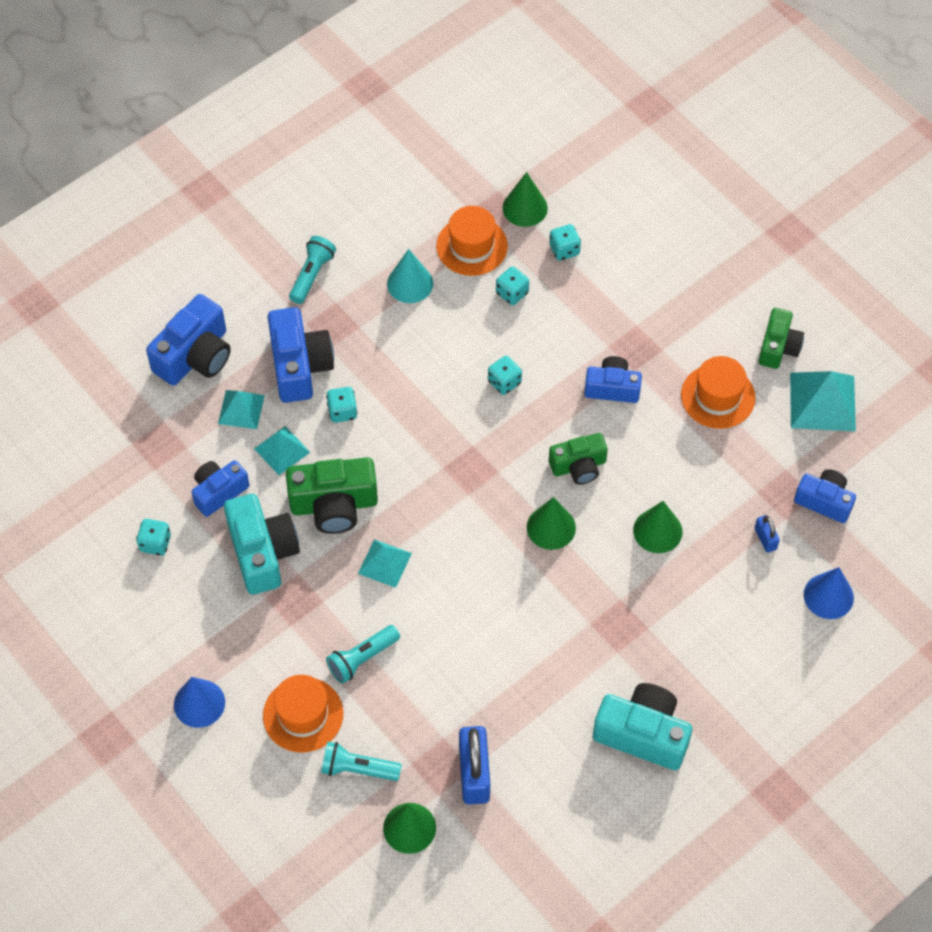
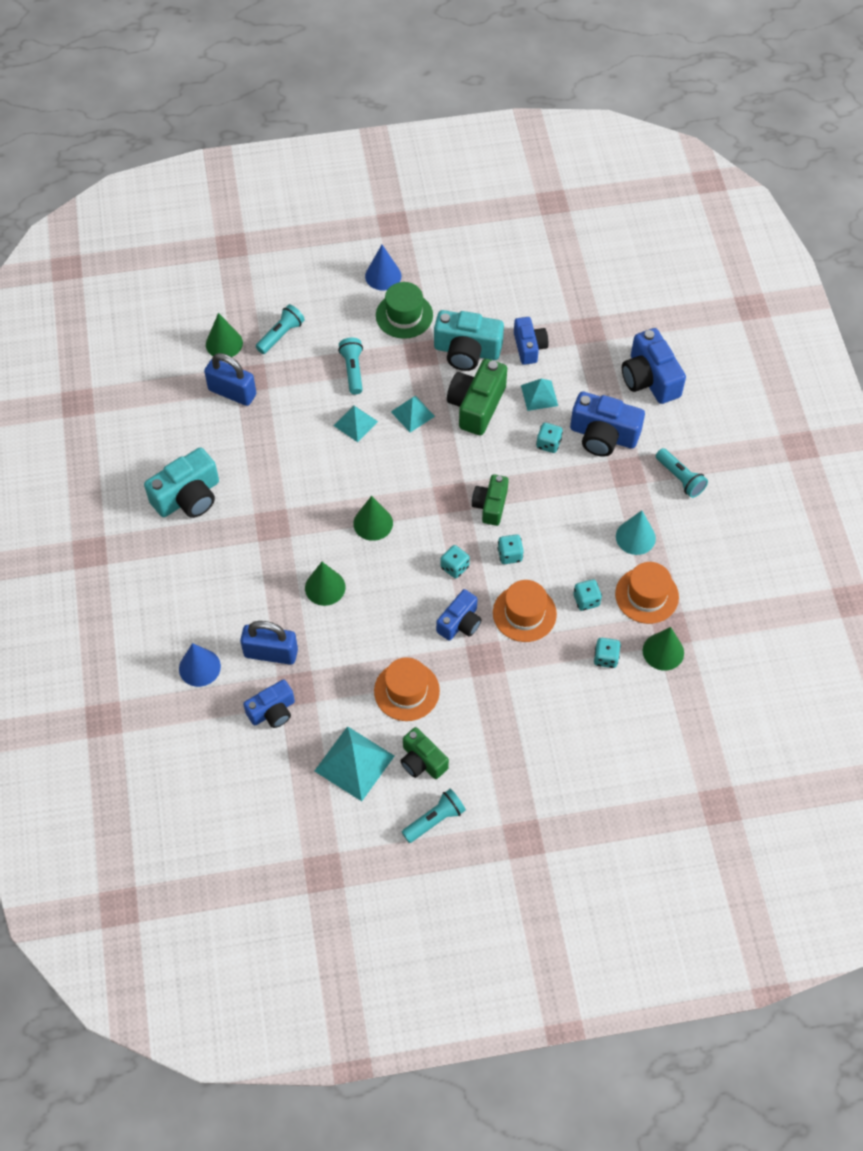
camera: 120 degrees right, 0 degrees up
(155, 543) = (512, 298): turquoise dice -> turquoise dice (454, 567)
(241, 409) = (588, 386): turquoise pyramid -> turquoise pyramid (355, 423)
(248, 646) = (404, 315): none -> green hat
(303, 714) = (337, 323): orange hat -> orange hat (524, 613)
(578, 466) = (409, 565): green camera -> green camera (490, 505)
(765, 539) = (271, 653): blue padlock -> blue padlock, size x2.01
(826, 309) = (434, 820): none -> turquoise flashlight

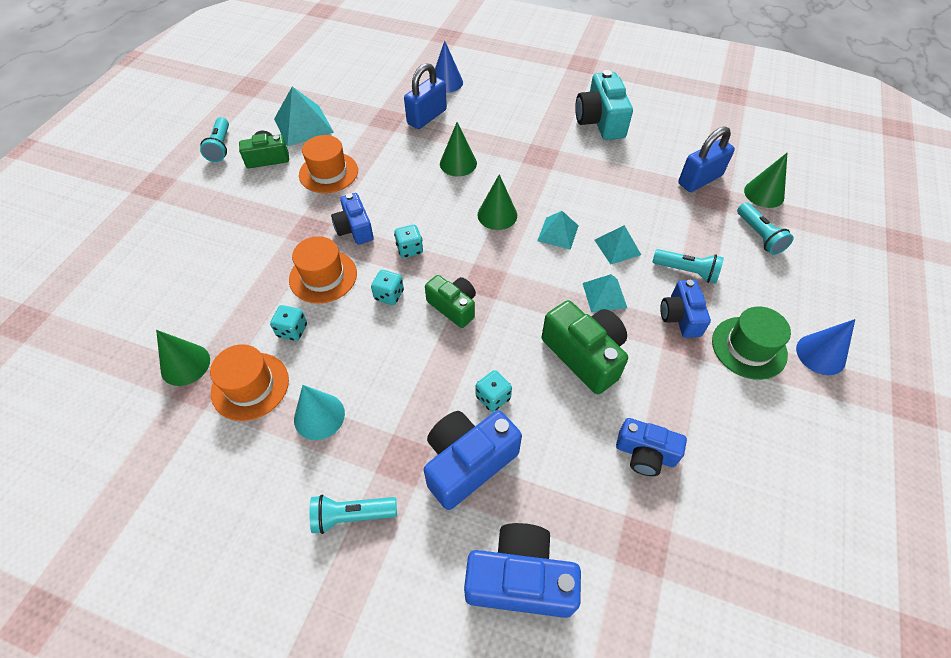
camera: 120 degrees right, 5 degrees down
(272, 711) = (381, 102): blue camera -> blue camera (680, 317)
(467, 351) = (668, 383): turquoise camera -> none
(539, 395) = (565, 425): turquoise pyramid -> turquoise pyramid (558, 233)
(605, 658) = (226, 314): turquoise dice -> none

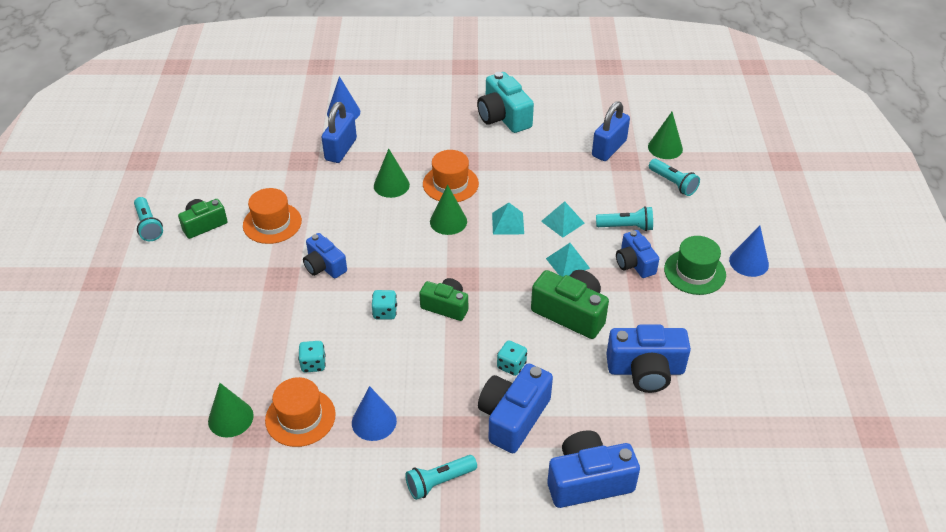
camera: 20 degrees left, 10 degrees down
(303, 125) = (222, 185): turquoise pyramid -> none
(319, 416) = (374, 421): turquoise cone -> blue cone
(323, 276) = (317, 313): orange hat -> orange hat (450, 184)
(410, 249) = (384, 270): turquoise dice -> none
(645, 454) = (645, 370): blue camera -> blue camera, size x1.55

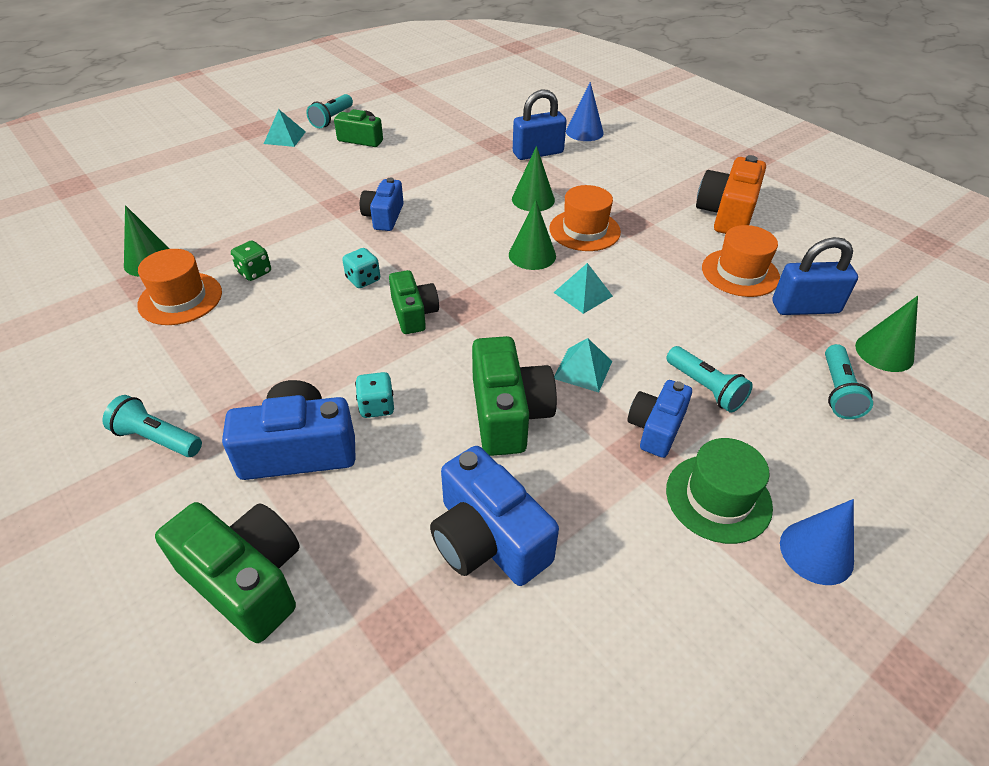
camera: 50 degrees right, 0 degrees up
(272, 223) = (403, 166): orange hat -> orange hat (740, 273)
(313, 364) = (254, 272): turquoise dice -> green dice
(374, 421) = (210, 347): blue cone -> none
(503, 117) = (726, 214): turquoise camera -> orange camera
(562, 222) = (640, 332): turquoise pyramid -> turquoise pyramid (285, 137)
(588, 481) = (246, 580): blue camera -> green camera

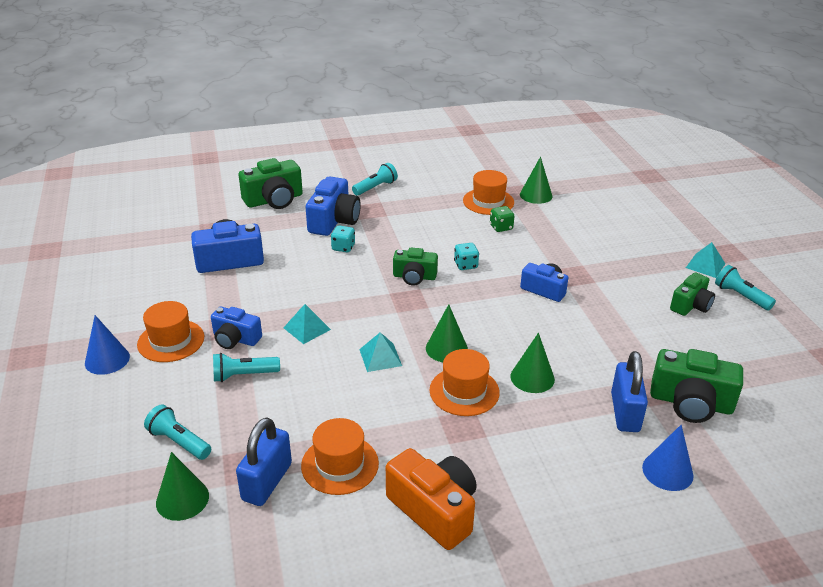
camera: 115 degrees right, 10 degrees down
(508, 414) = (298, 288): green camera -> green camera (690, 403)
(656, 428) = (235, 339): blue camera -> blue camera turned 150 degrees clockwise
(718, 498) = (171, 341): green hat -> orange hat

